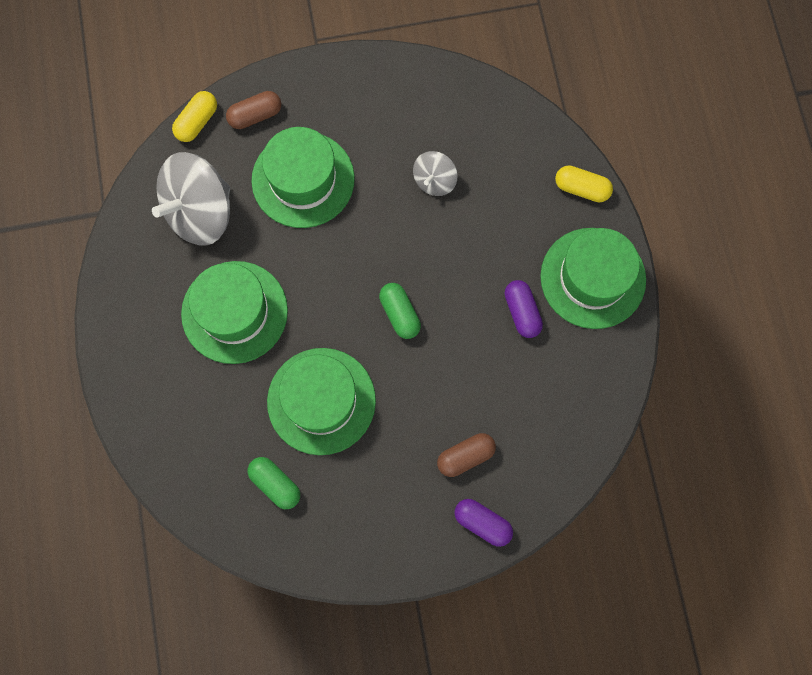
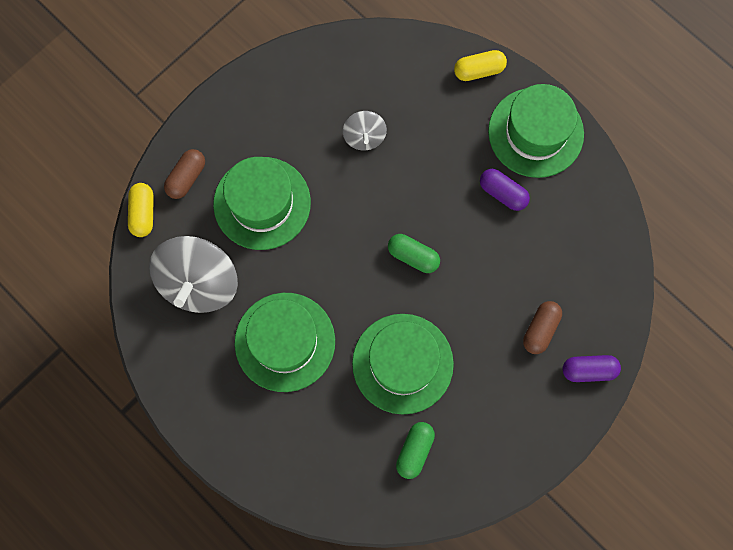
camera: 35 degrees left, 0 degrees up
(275, 484) = (414, 451): green capsule -> green capsule turned 75 degrees counterclockwise

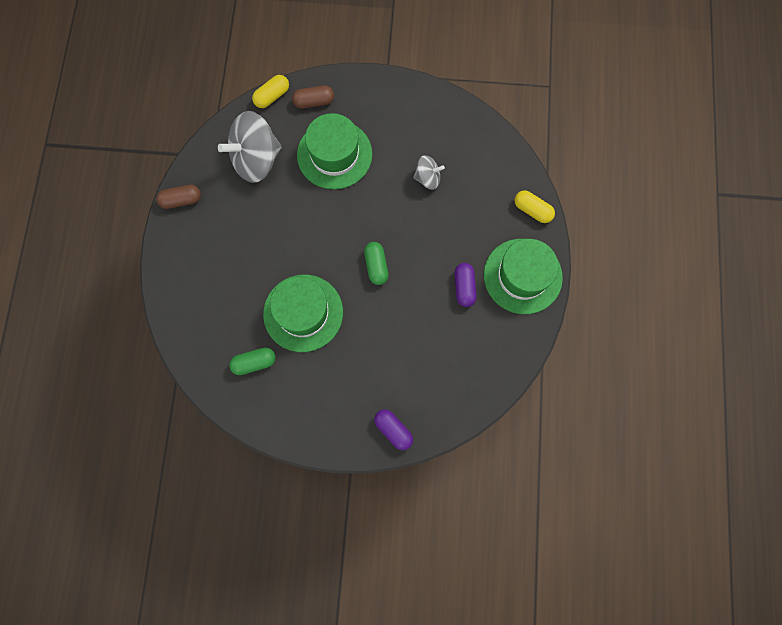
camera: 50 degrees right, 0 degrees up
(285, 342) = (260, 235): green hat -> none
(364, 137) = (427, 178): grey spinning top -> grey spinning top turned 135 degrees counterclockwise
(540, 329) = (394, 379): brown capsule -> brown capsule (181, 200)

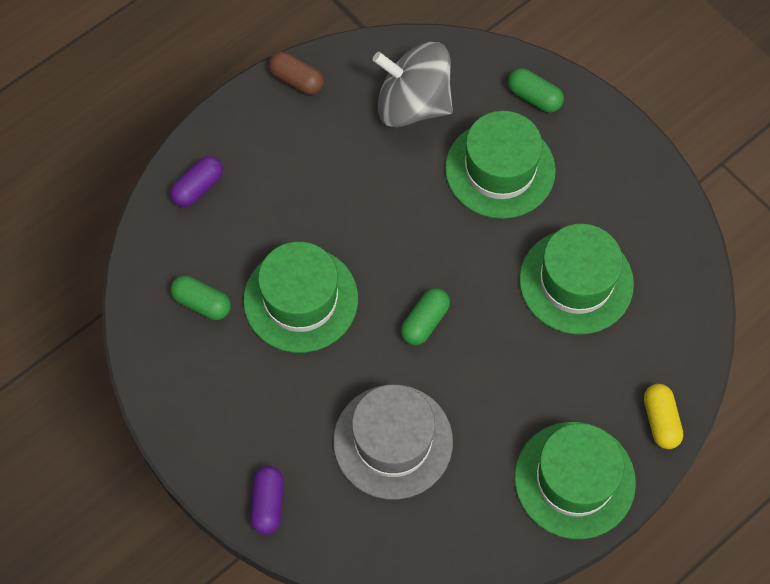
camera: 45 degrees right, 10 degrees down
(272, 96) = (495, 55): yellow capsule -> none
(314, 102) = (534, 97): brown capsule -> green capsule
(421, 340) = (393, 441): none -> grey hat
(427, 178) = (576, 282): grey spinning top -> green hat
(464, 287) = (496, 431): purple capsule -> purple capsule (198, 188)

